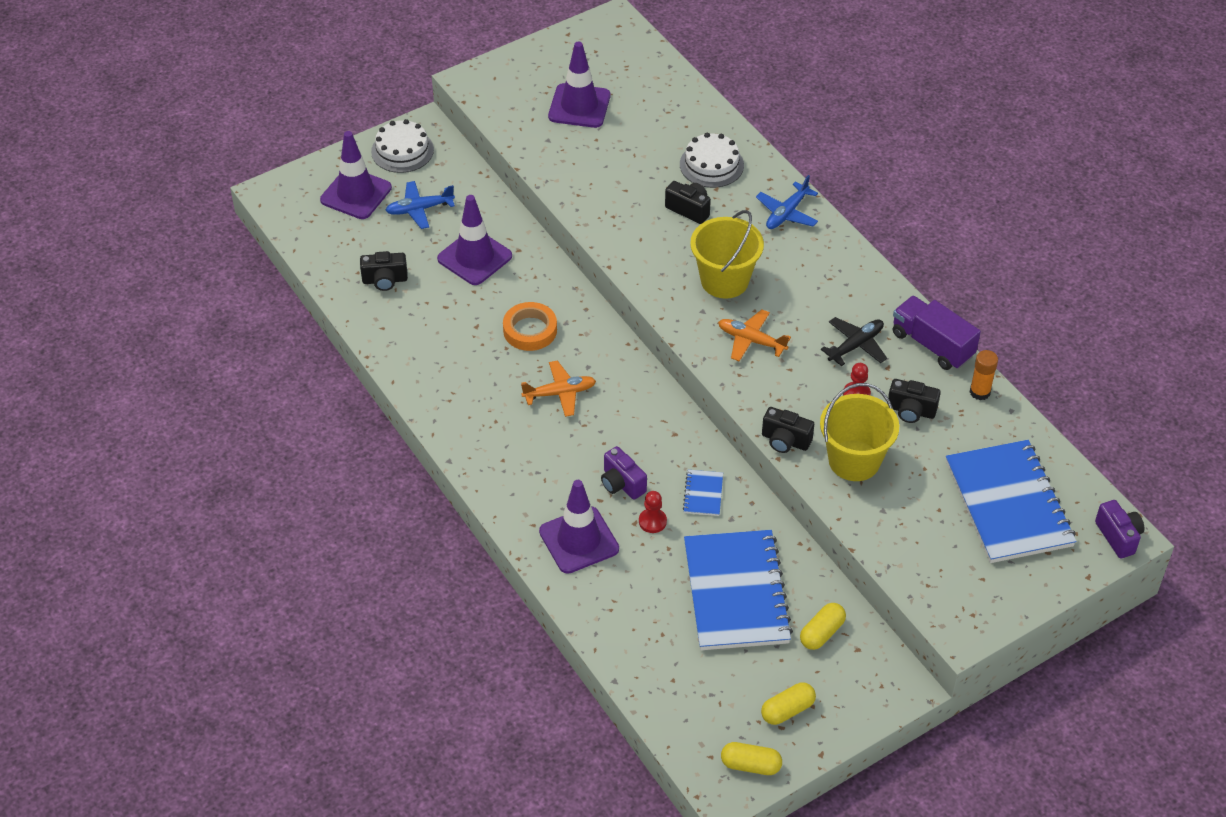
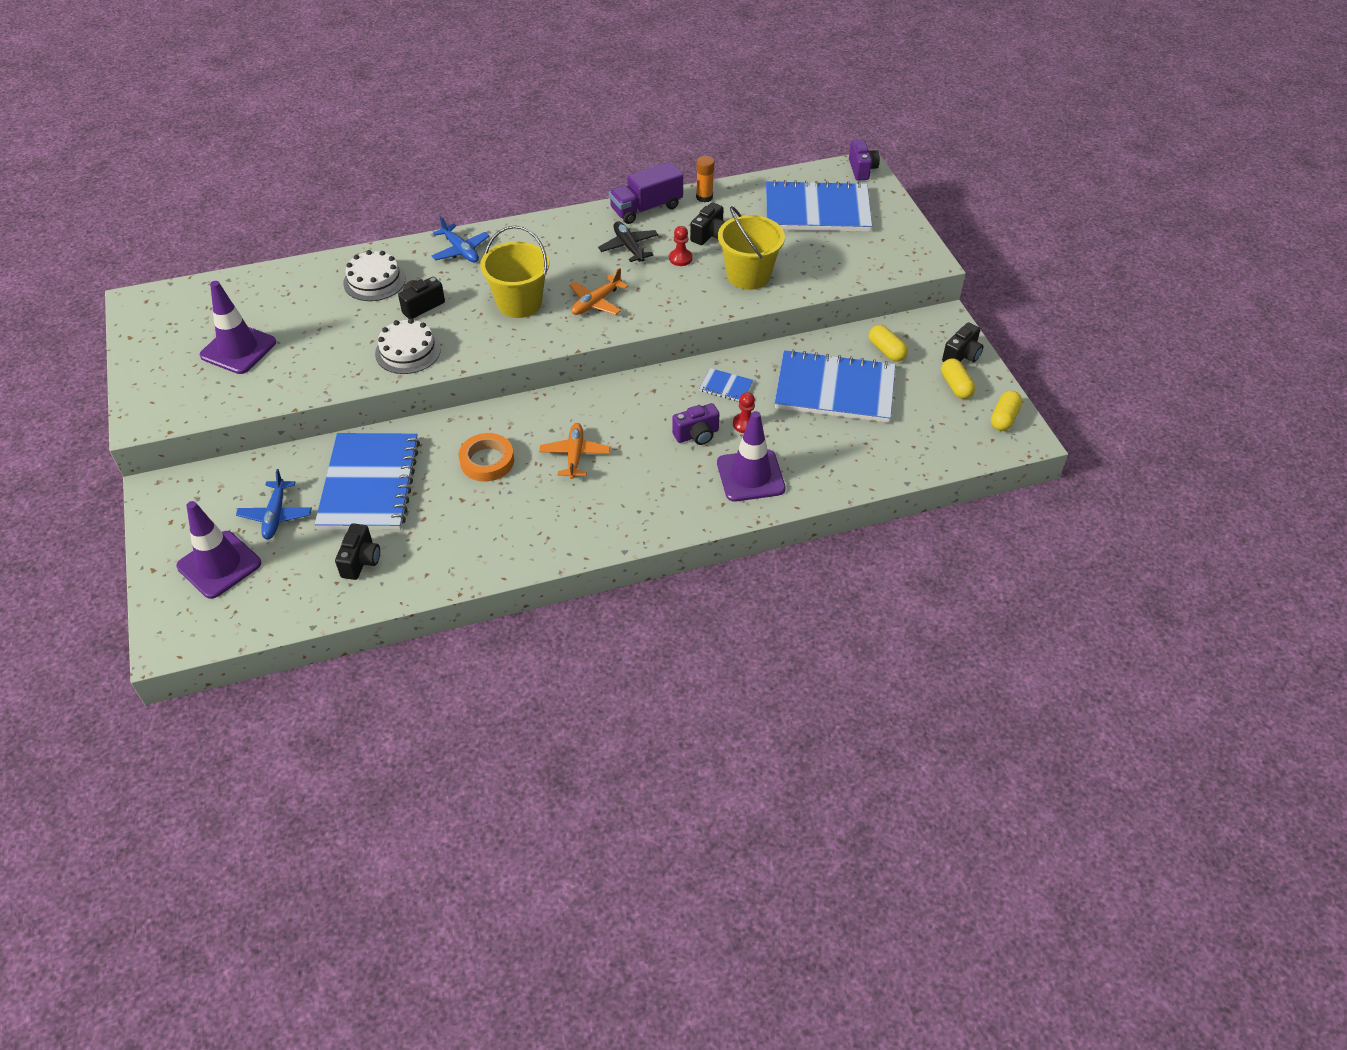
camera: 75 degrees left, 0 degrees up
(402, 150) = (180, 514): white cake -> white cake (408, 351)
(474, 257) = (369, 484): purple traffic cone -> blue notebook
(785, 441) = (714, 307): black camera -> black camera (961, 356)
(1118, 536) = (861, 169): purple camera -> purple camera turned 90 degrees clockwise

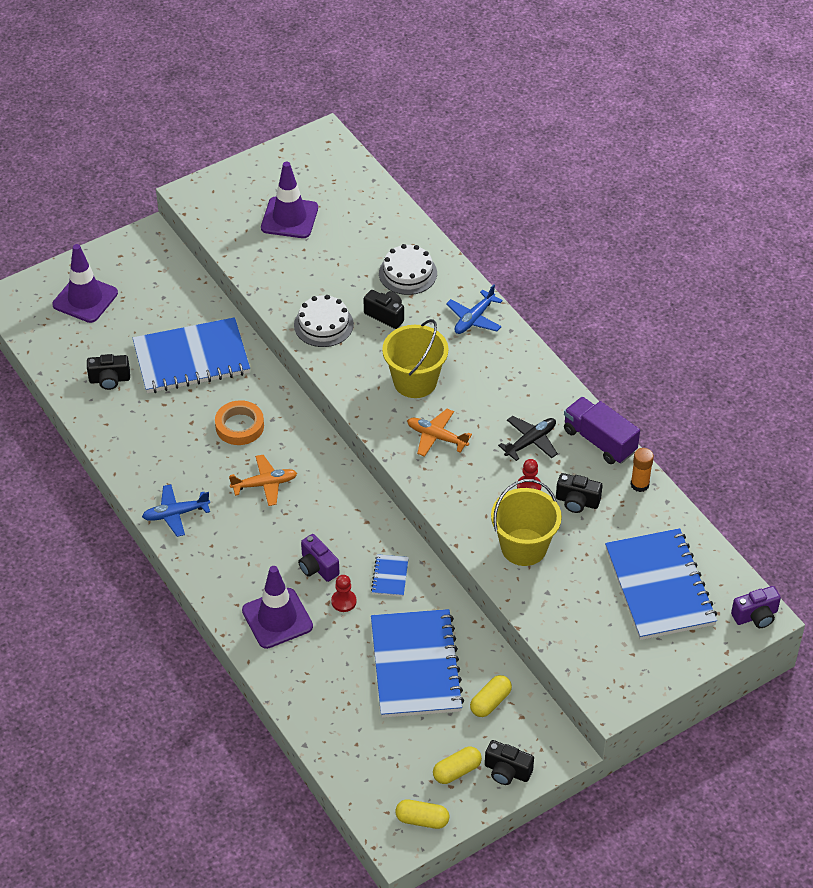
camera: 75 degrees right, 0 degrees up
(276, 515) = (142, 313): blue plane -> blue plane (175, 514)

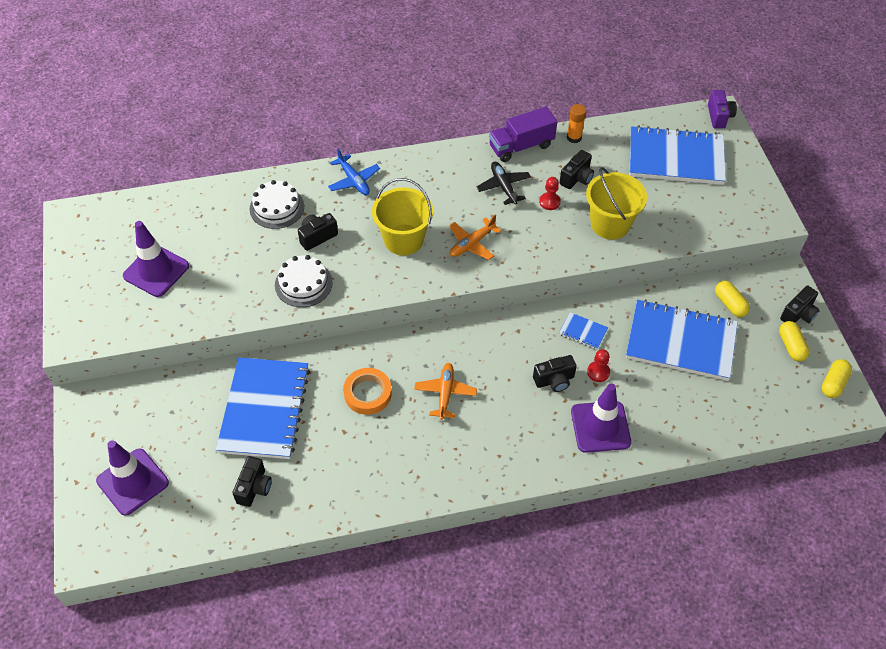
camera: 70 degrees left, 5 degrees up
(175, 514) = (450, 475): blue plane -> none
(317, 567) = (554, 380): purple camera -> black camera

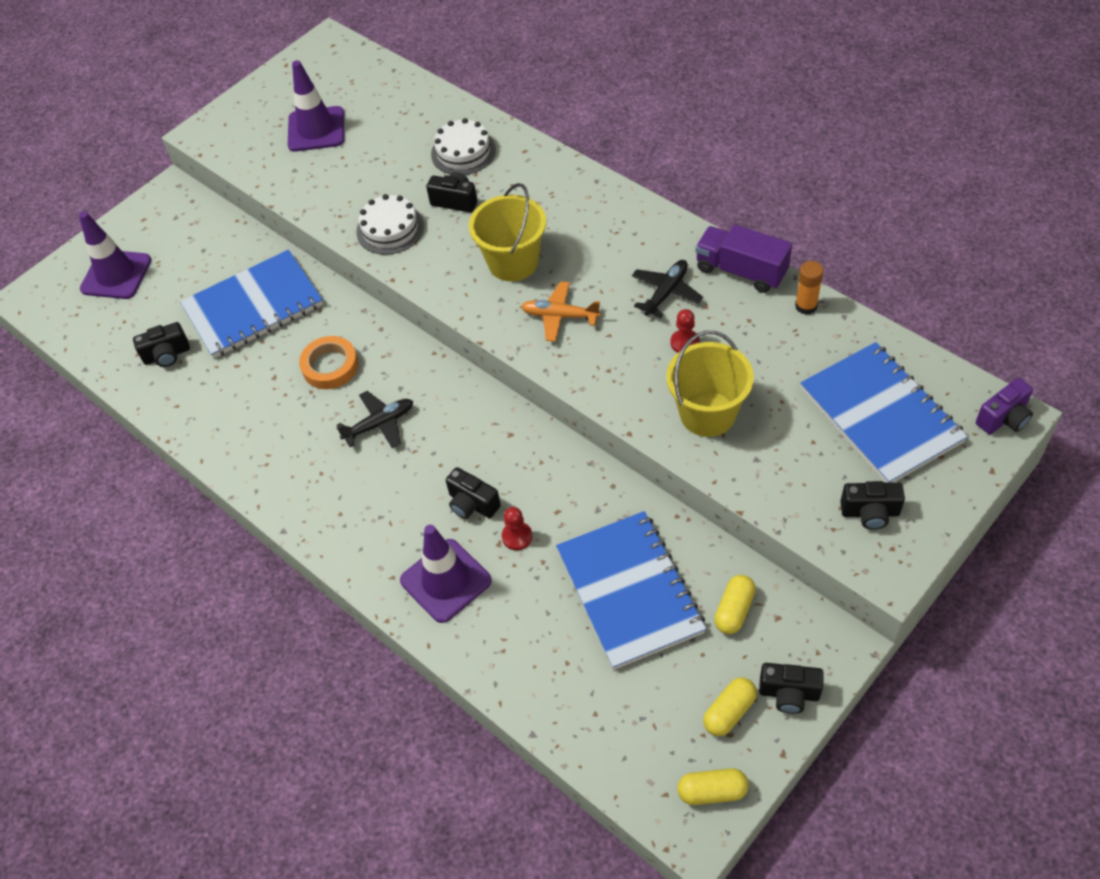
camera: 60 degrees right, 0 degrees up
(354, 180) = (552, 179): blue plane -> none
(445, 393) = (379, 424): orange plane -> black plane
(576, 178) = (745, 345): black camera -> black camera (870, 513)
(583, 332) = (560, 491): blue notebook -> none

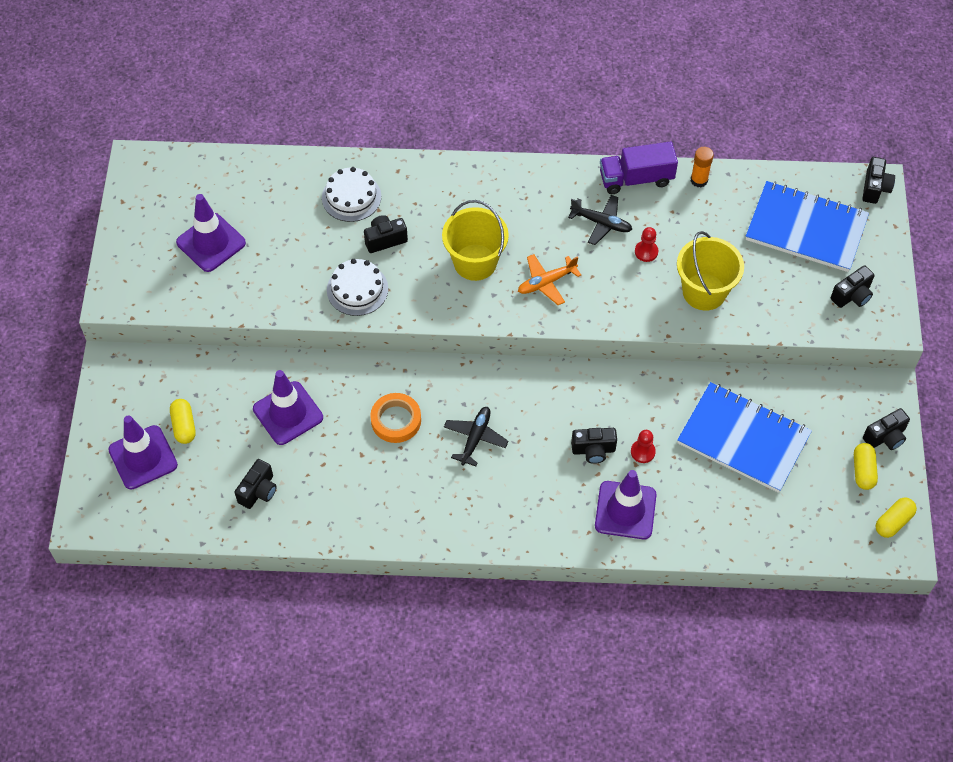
camera: 45 degrees left, 5 degrees up
(253, 307) = (288, 413): blue notebook -> purple traffic cone
(666, 292) = (601, 223): black plane -> black plane turned 120 degrees clockwise
(734, 610) = (813, 409): yellow capsule -> yellow capsule (184, 426)
(1003, 418) = (875, 188): purple camera -> black camera

